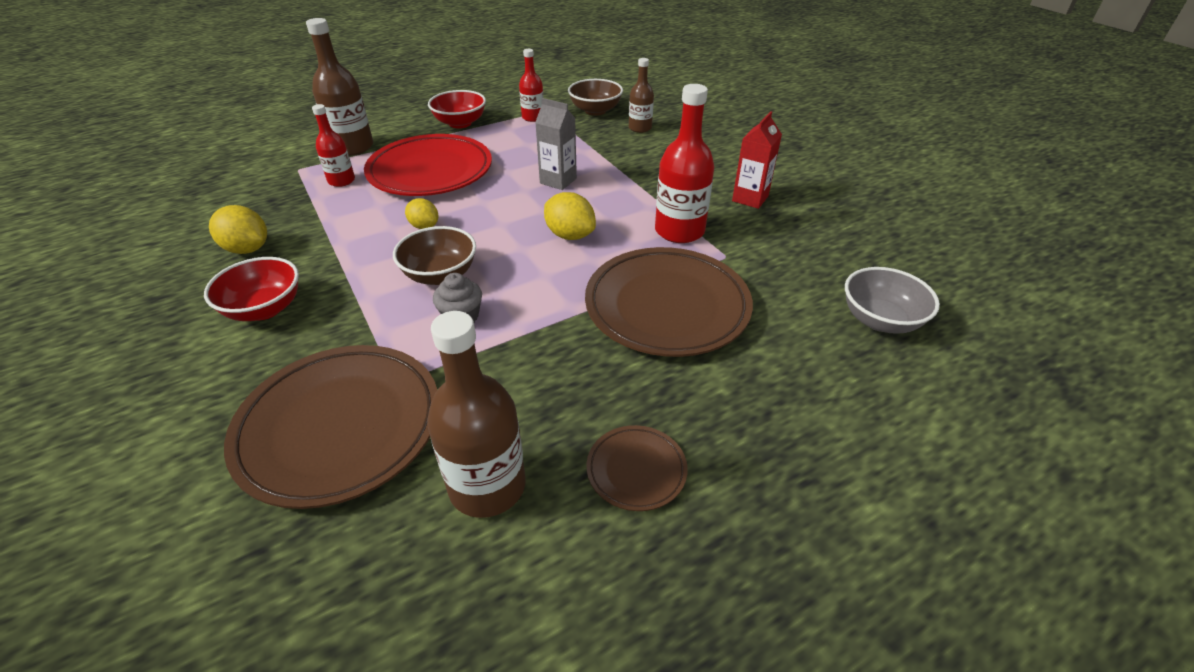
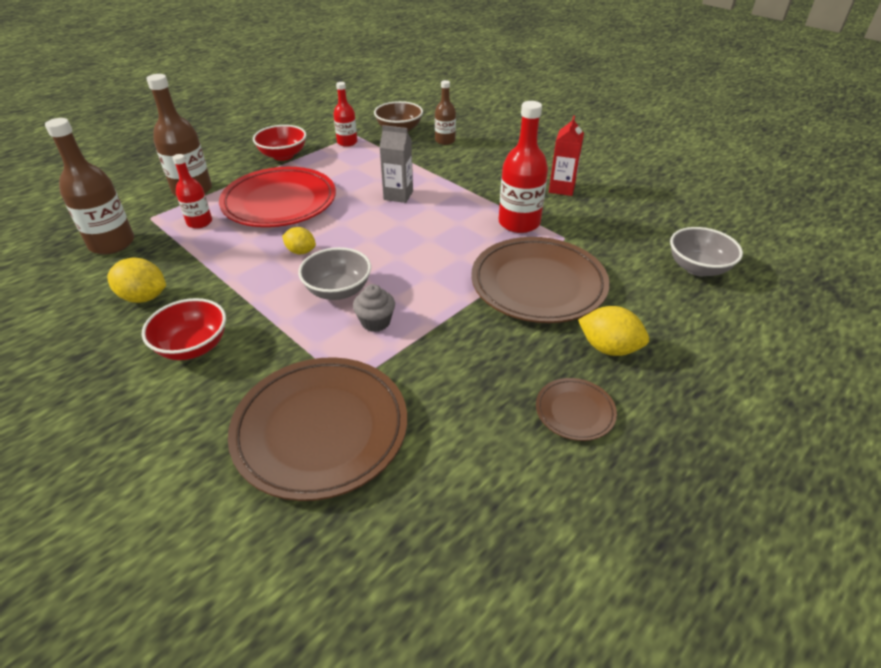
camera: 15 degrees left, 0 degrees up
(440, 275) = (338, 290): brown bowl -> grey bowl
(487, 486) = (467, 448): brown bottle -> brown bottle (112, 243)
(570, 235) = (432, 240): yellow lemon -> yellow lemon (609, 348)

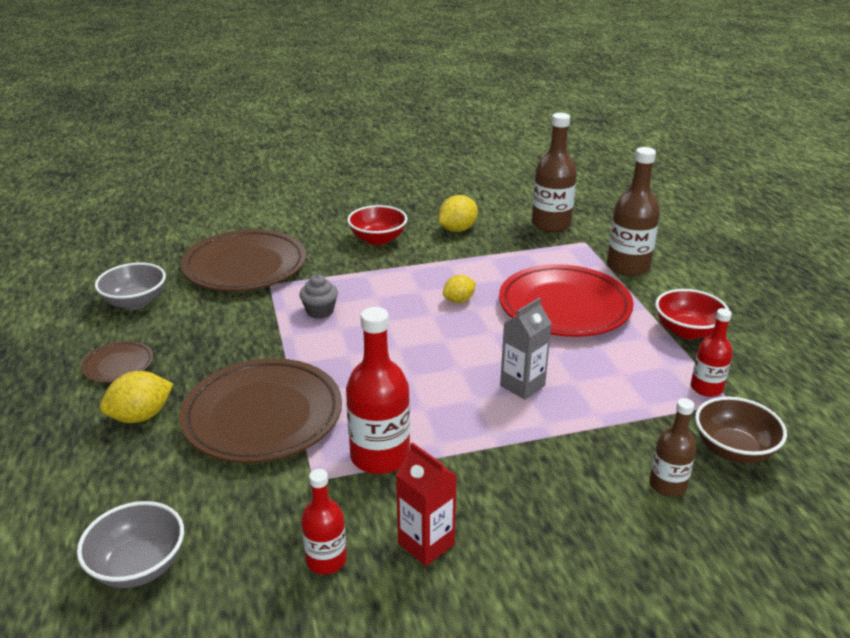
camera: 120 degrees right, 10 degrees down
(199, 222) = (556, 262): red bottle -> red bottle (326, 560)
(338, 290) = (380, 305): grey bowl -> grey bowl (135, 302)

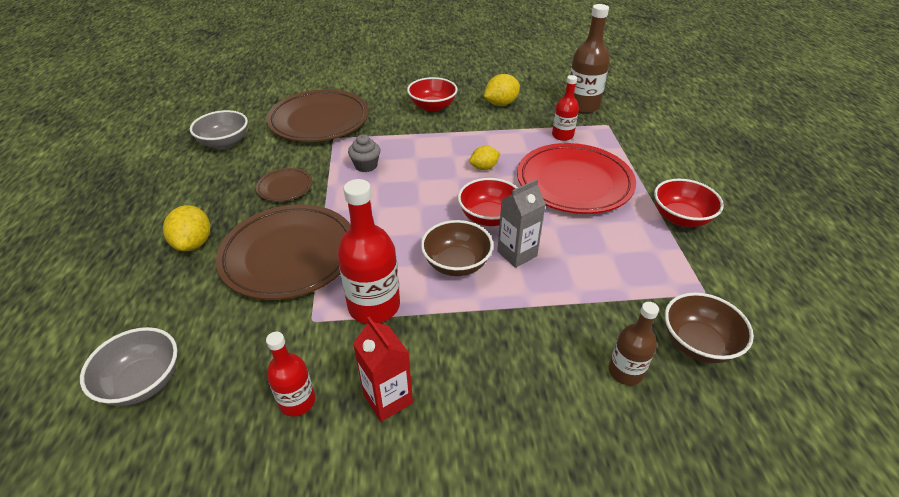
camera: 10 degrees right, 10 degrees up
(118, 365) = (193, 196): brown plate -> brown plate (285, 187)
(141, 416) = (194, 243): yellow lemon -> yellow lemon turned 75 degrees counterclockwise
(459, 403) = (456, 264): none -> brown bowl
(480, 352) = (489, 217): none -> red bowl
(628, 266) = (641, 151): brown bottle -> none
(706, 388) = (686, 277): red bottle -> red bottle (562, 135)

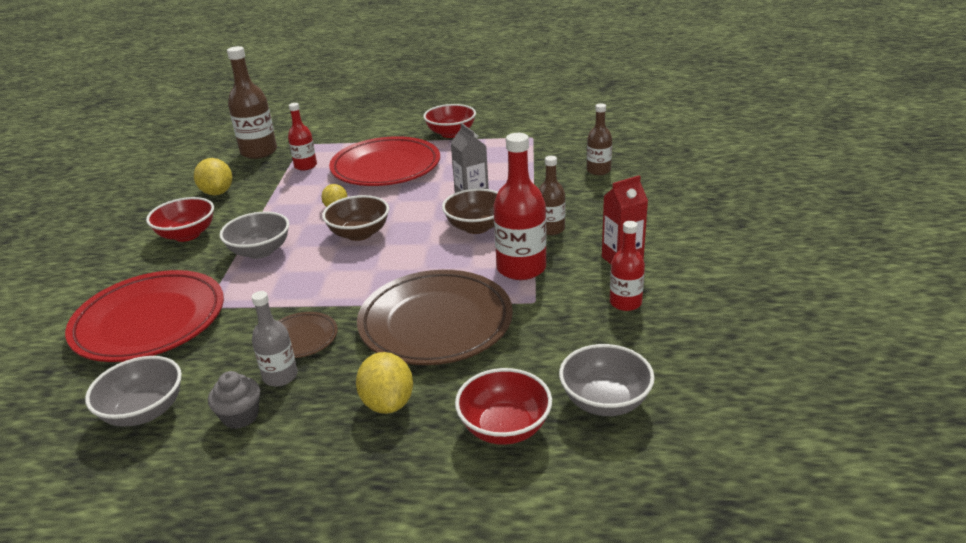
camera: 80 degrees left, 10 degrees down
(194, 243) = (388, 403): yellow lemon -> yellow lemon turned 75 degrees clockwise
(242, 187) = (280, 376): none -> grey bottle
(319, 121) = (150, 322): brown plate -> red plate
(366, 166) = (289, 279): grey cupcake -> grey cupcake (240, 416)
(408, 144) = (260, 251): none -> grey bowl
(456, 326) = (551, 229): none -> brown bottle
(489, 217) = (417, 209): red bowl -> red bowl (505, 427)
(697, 343) = (576, 146): brown bowl -> brown bowl (359, 234)

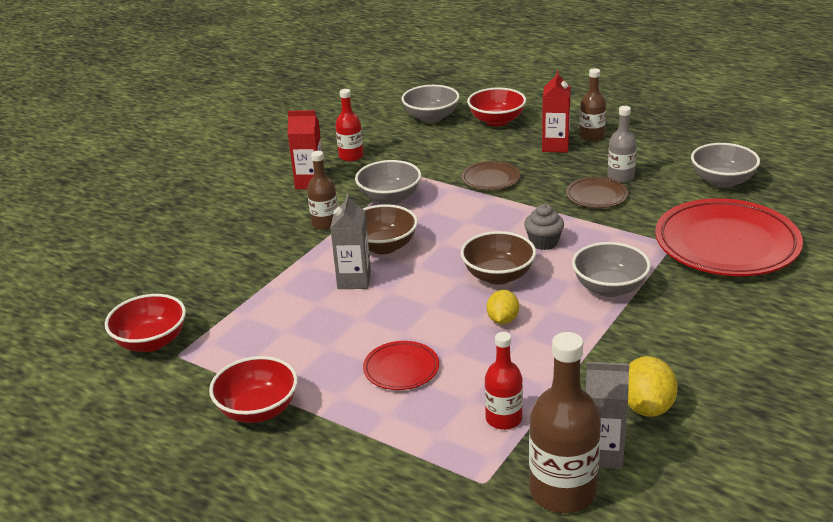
camera: 150 degrees left, 0 degrees up
(187, 235) = (692, 340): red bowl -> red bowl (151, 342)
(240, 416) = (653, 163): grey cupcake -> grey cupcake (543, 242)
(241, 168) = (602, 454): none -> grey carton
(386, 168) = (401, 369): red plate -> red plate, size x0.47
(388, 403) = (555, 146): yellow lemon -> red carton
(436, 323) = (490, 179): brown plate -> brown plate, size x0.47
(521, 268) = (389, 198): red bottle -> grey bowl
(598, 170) = (193, 272): brown bottle -> brown bottle (591, 136)

